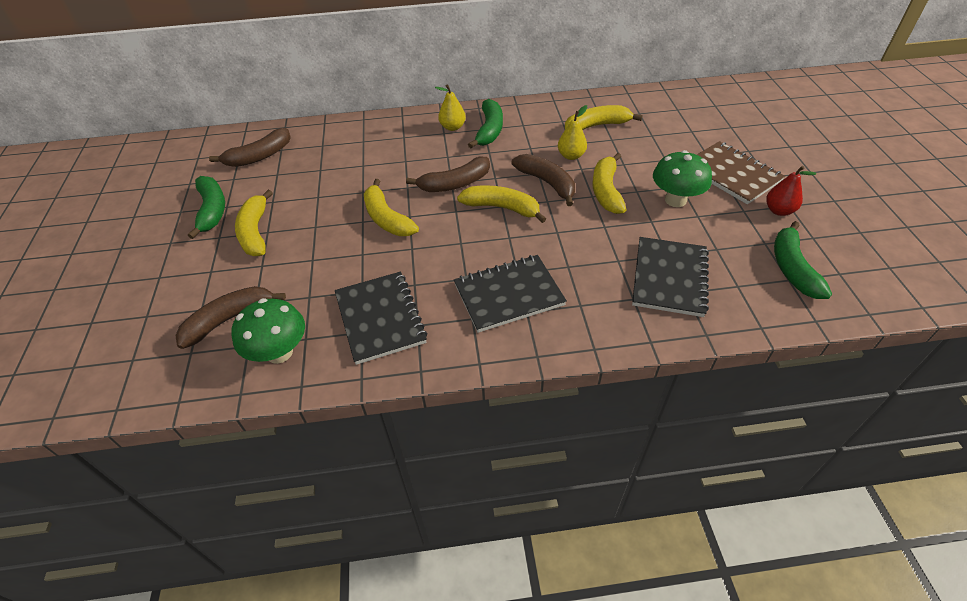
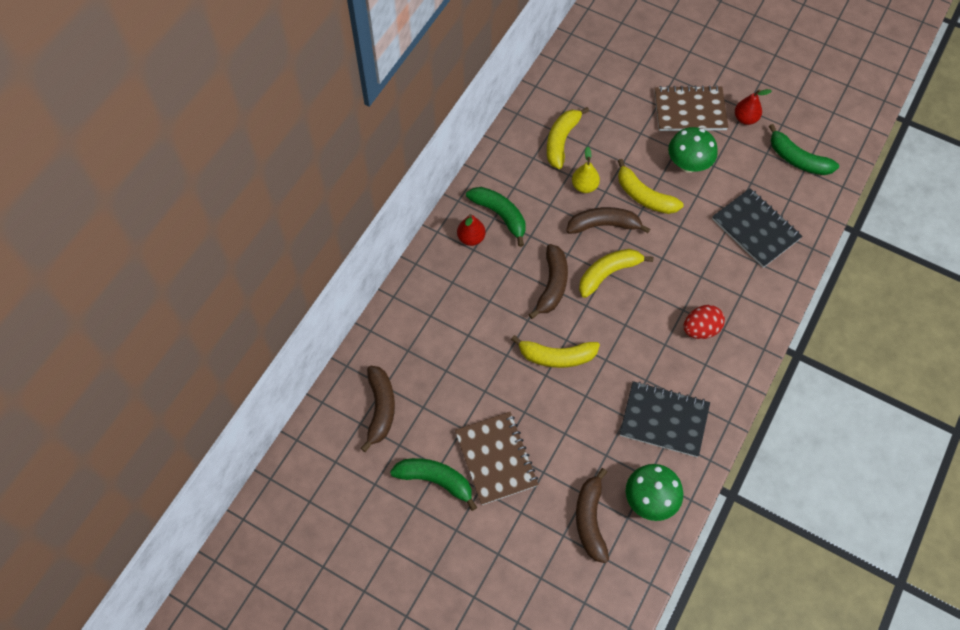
camera: 55 degrees left, 15 degrees up
(255, 232) = (496, 459): yellow banana -> brown notebook
(452, 127) = (471, 238): yellow pear -> red pear
(508, 295) = (700, 329): black notebook -> red egg

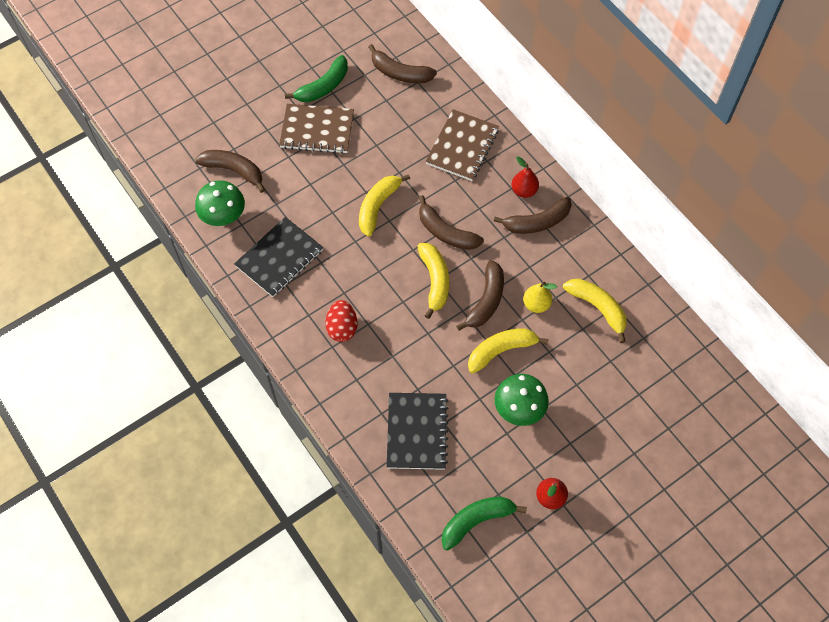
camera: 115 degrees right, 0 degrees up
(500, 215) = (537, 222): green banana -> brown banana
(690, 110) = (584, 446): brown notebook -> brown notebook (462, 147)
(755, 229) = (417, 432): black notebook -> black notebook turned 75 degrees counterclockwise

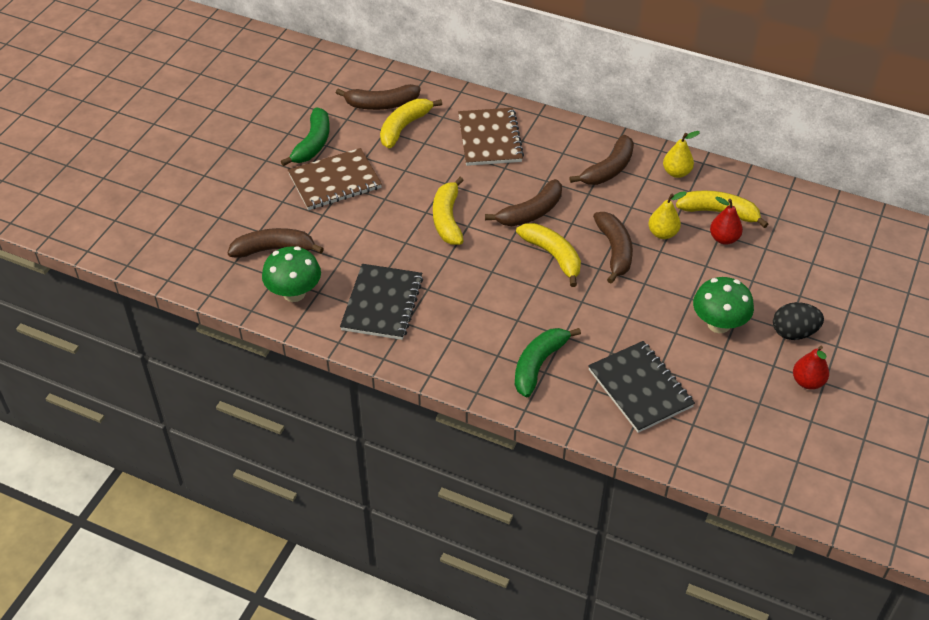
camera: 30 degrees left, 15 degrees down
(342, 328) = (494, 335): red egg -> none
(446, 232) = (531, 212): brown banana -> brown banana turned 45 degrees counterclockwise
(476, 521) = (758, 436): green banana -> green banana (538, 365)
(501, 351) = (662, 285): yellow banana -> yellow banana (404, 127)
(524, 191) = (576, 150): red pear -> red pear (724, 239)
(573, 449) = (793, 333): none -> black egg
(591, 252) = (676, 172): none -> yellow pear

